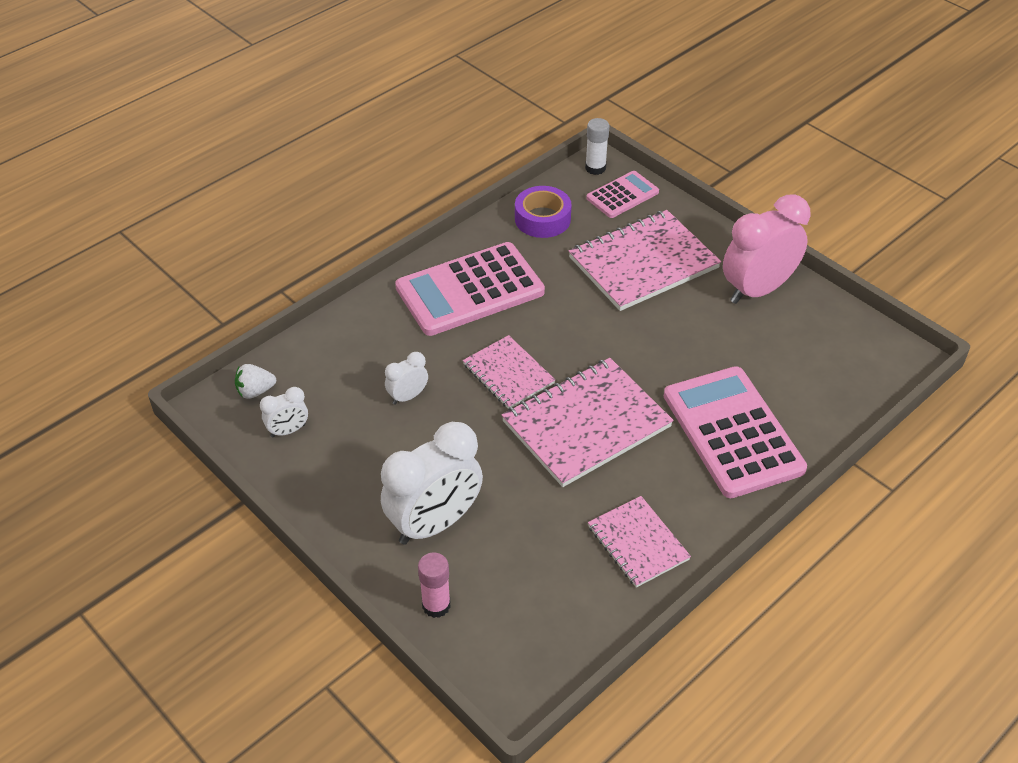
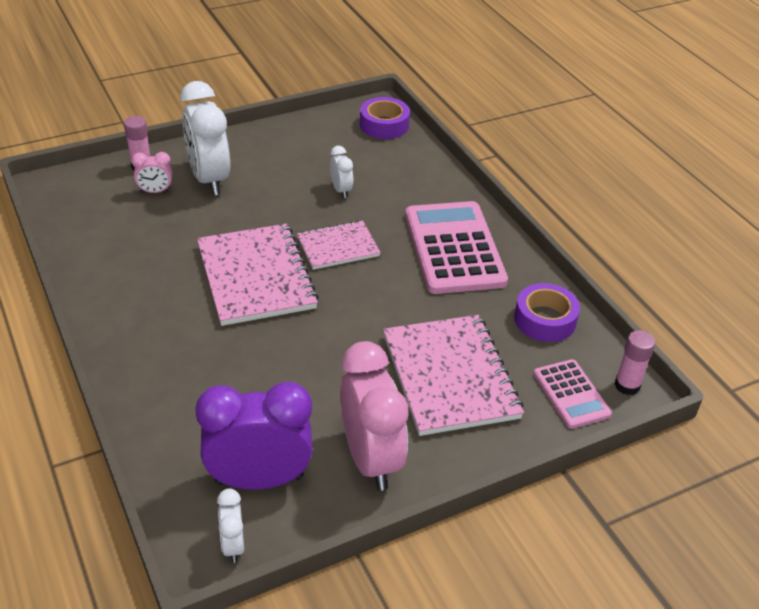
camera: 105 degrees right, 5 degrees down
(255, 391) = (384, 125): white strawberry -> purple tape
(288, 431) = (337, 133): white clock -> white clock (233, 545)
(482, 568) = (155, 192): none -> pink clock
(595, 168) = (627, 385): white glue stick -> pink glue stick
(638, 543) = (118, 271): pink notebook -> none
(732, 432) = (190, 366): pink calculator -> none
(819, 347) = (259, 480): none -> purple clock

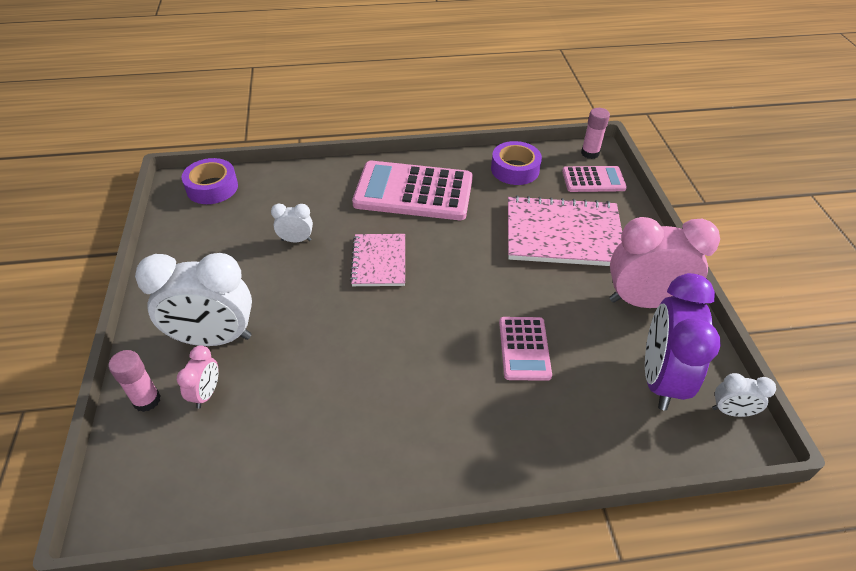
camera: 70 degrees left, 5 degrees up
(255, 277) = (396, 330): pink notebook -> none
(264, 366) = (524, 348): none -> pink calculator

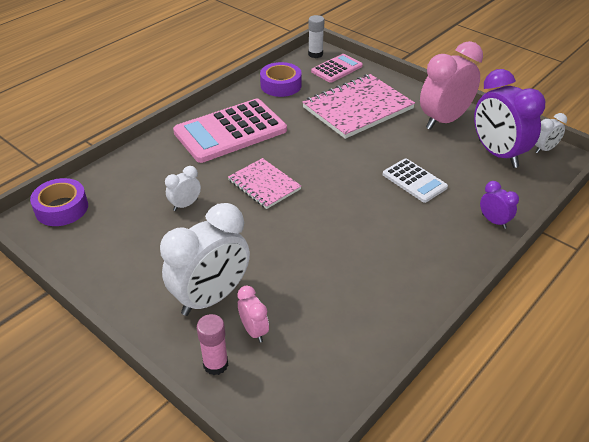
camera: 40 degrees left, 5 degrees down
(524, 348) = (414, 181): pink calculator -> white calculator
(555, 453) = (494, 221): none -> purple clock
(590, 153) = (315, 54): pink glue stick -> white glue stick

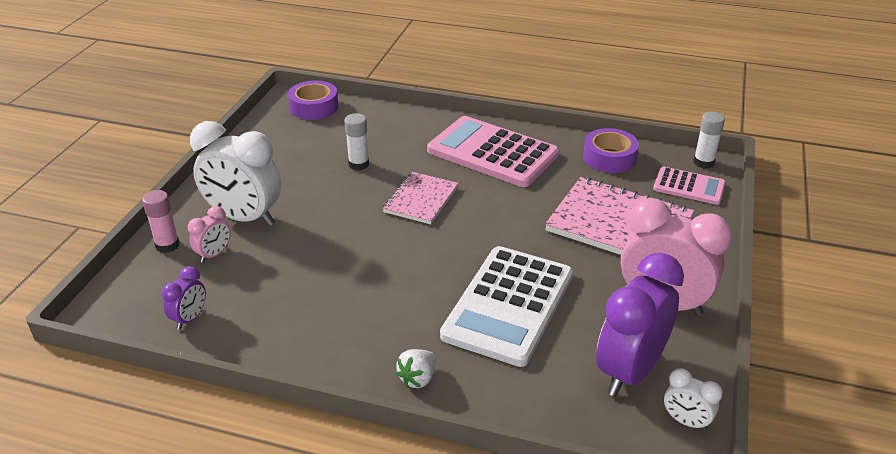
camera: 65 degrees right, 5 degrees down
(185, 205) = (358, 164): white clock -> white glue stick
(414, 181) = (509, 305): white calculator -> white calculator, size x1.88
(469, 245) = (418, 378): none -> white strawberry
(494, 221) = (478, 393): purple clock -> purple clock (190, 318)

